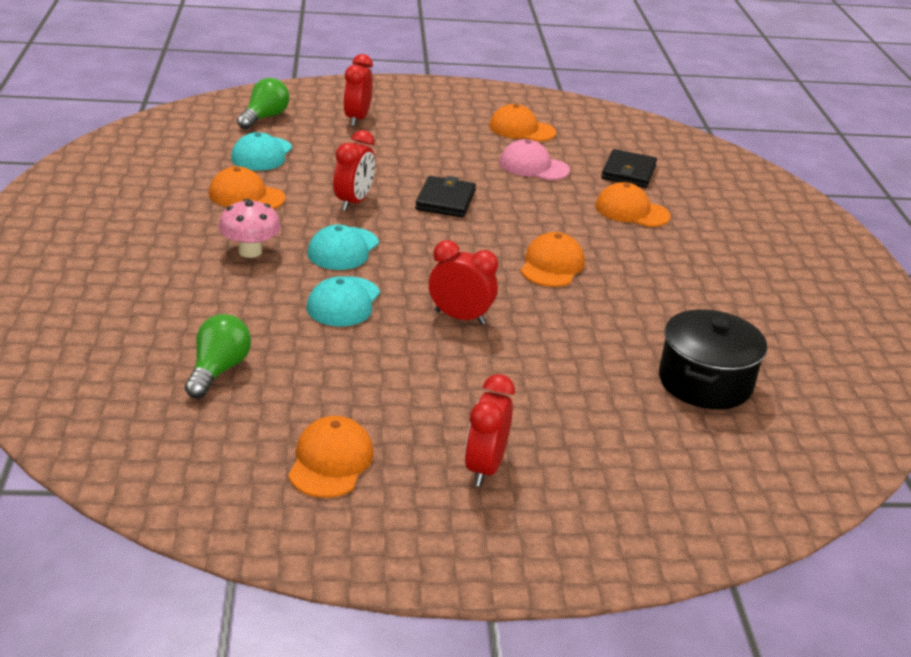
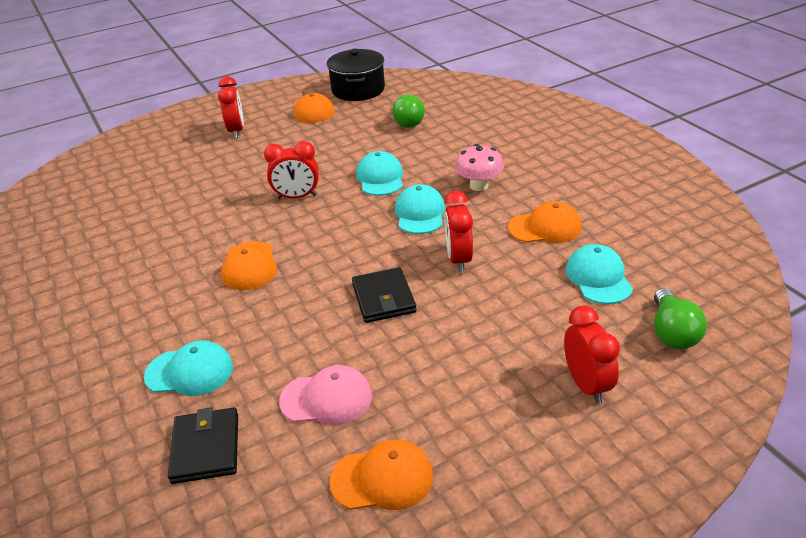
camera: 160 degrees right, 5 degrees up
(631, 211) = (189, 372): orange cap -> turquoise cap
(705, 382) = (111, 216): black pot -> black pot (358, 90)

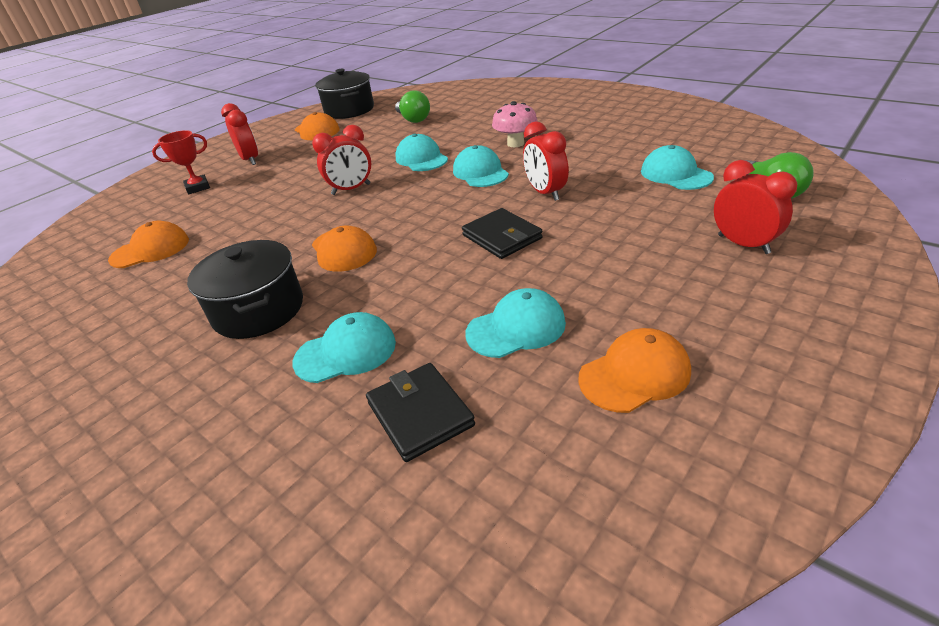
camera: 20 degrees left, 0 degrees up
(152, 306) = (258, 310): none -> black pot
(178, 152) = (198, 187): none -> red trophy
(326, 398) = (516, 328): pink cap -> turquoise cap
(545, 227) = (598, 155): orange cap -> orange cap (150, 250)

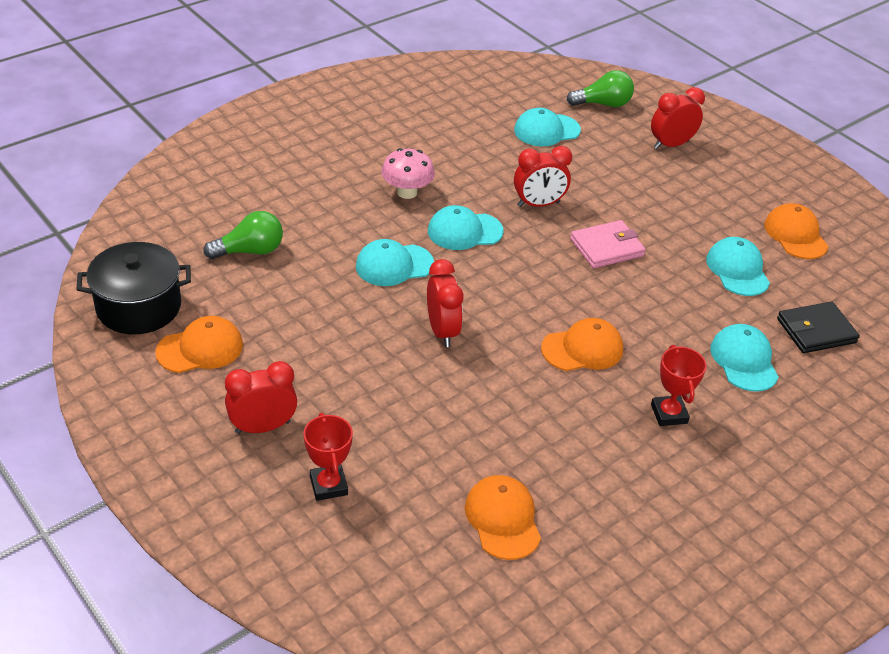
camera: 85 degrees left, 5 degrees up
(258, 310) = (669, 414): black pot -> red trophy
(501, 237) = (607, 247): black wallet -> pink wallet

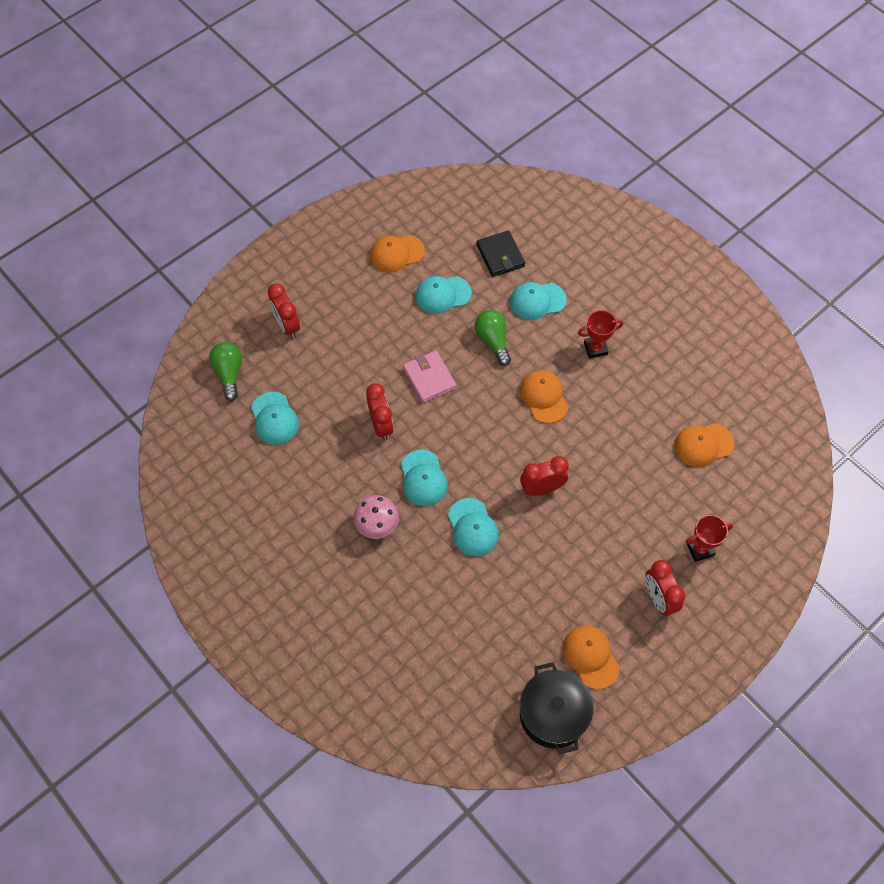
camera: 90 degrees left, 20 degrees up
(250, 251) = (471, 640): green light bulb -> green light bulb (493, 341)

